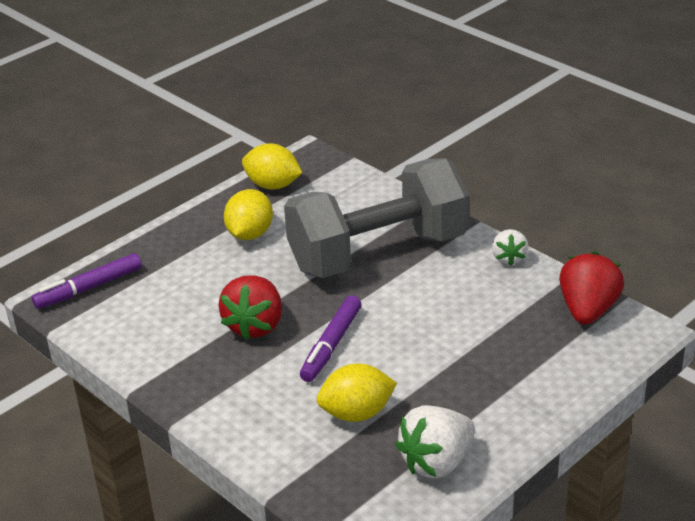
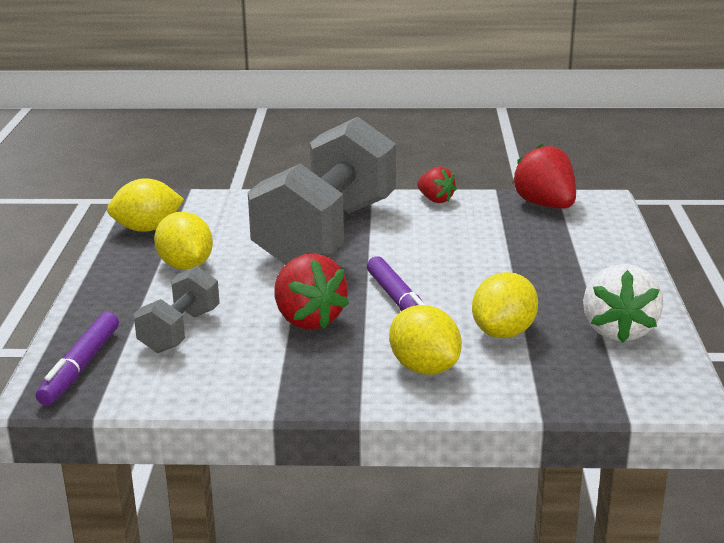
camera: 45 degrees left, 10 degrees down
(173, 290) = (180, 331): none -> grey dumbbell
(263, 410) = (424, 368): none -> yellow lemon
(509, 258) = (435, 200): white strawberry -> red strawberry

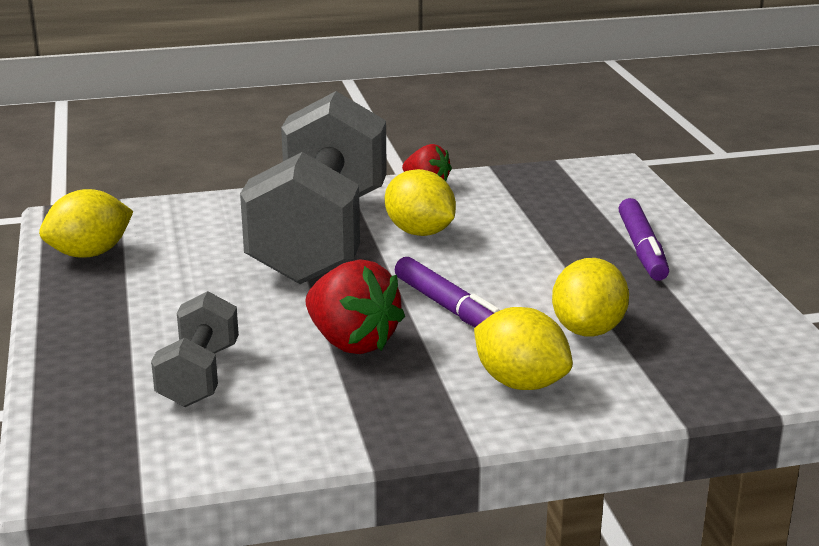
camera: 15 degrees left, 0 degrees up
(80, 367) = (92, 438): purple marker -> purple marker (642, 249)
(185, 266) = (164, 294): yellow lemon -> yellow lemon (420, 232)
(545, 205) = (555, 179): red strawberry -> none
(618, 330) = (711, 312): white strawberry -> none

